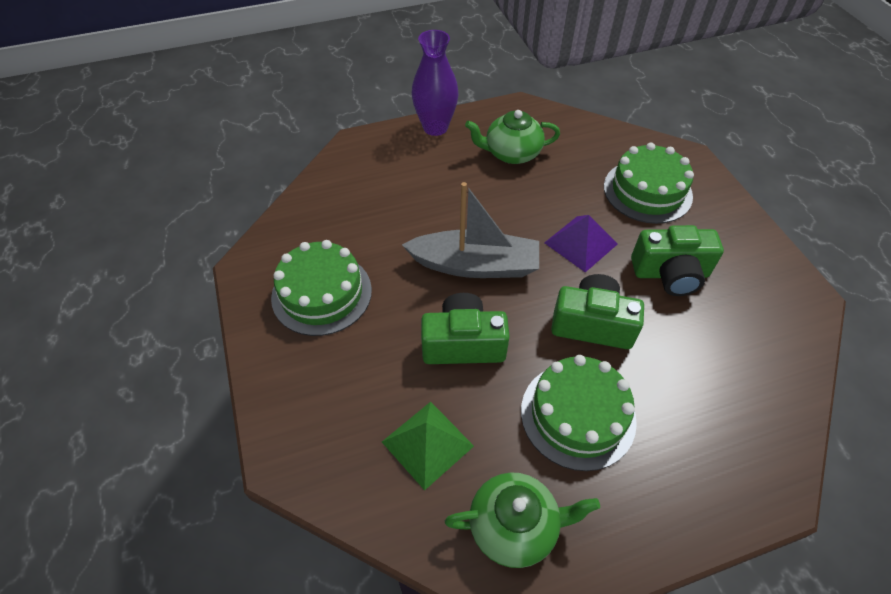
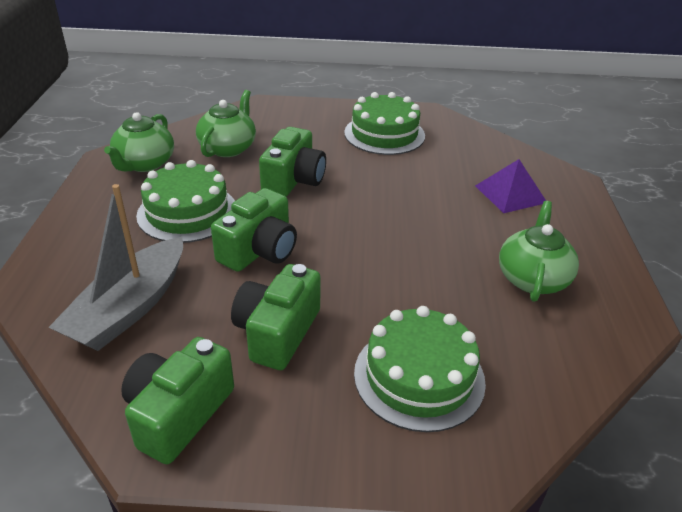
camera: 110 degrees right, 15 degrees down
(427, 444) = (228, 148): green pyramid -> green teapot
(435, 127) = (594, 235): purple vase -> none
(475, 265) = (371, 207): grey boat -> grey boat (129, 308)
(581, 243) = (361, 280): purple pyramid -> purple pyramid (510, 194)
(776, 297) = (179, 413): none -> green camera

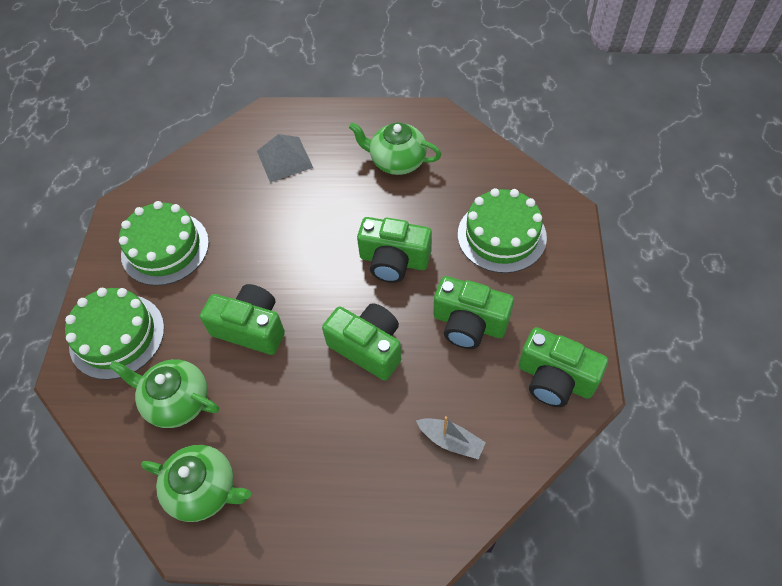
camera: 85 degrees left, 20 degrees up
(129, 308) = (451, 441): grey boat -> grey boat, size x0.49
(187, 212) = (306, 421): green cake -> green cake (117, 336)
(373, 272) = (394, 260): none -> green camera
(510, 194) = (284, 159): purple pyramid -> grey pyramid

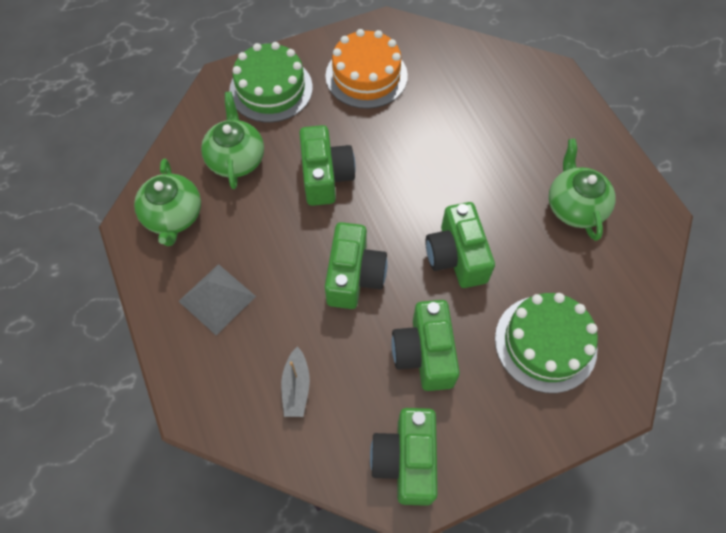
camera: 60 degrees right, 5 degrees up
(165, 248) = (366, 76): green cake -> orange cake
(284, 159) = (513, 113): grey pyramid -> grey pyramid (217, 298)

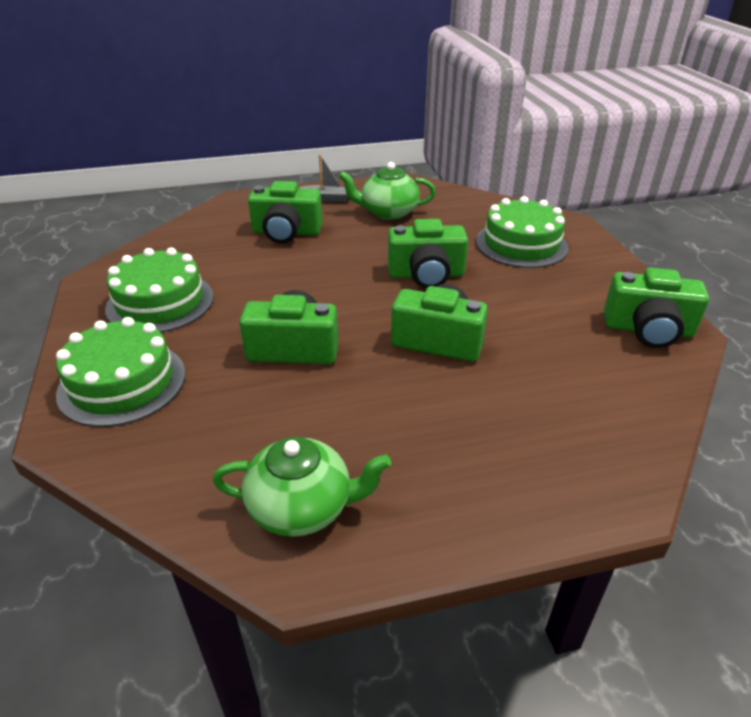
camera: 80 degrees left, 25 degrees down
(217, 298) = (455, 462): grey pyramid -> none
(236, 159) = (227, 427): green teapot -> none
(296, 387) = (579, 397): grey boat -> grey boat (327, 198)
(366, 76) = (160, 302): orange cake -> green cake
(424, 353) = (533, 306): green camera -> green camera (286, 232)

